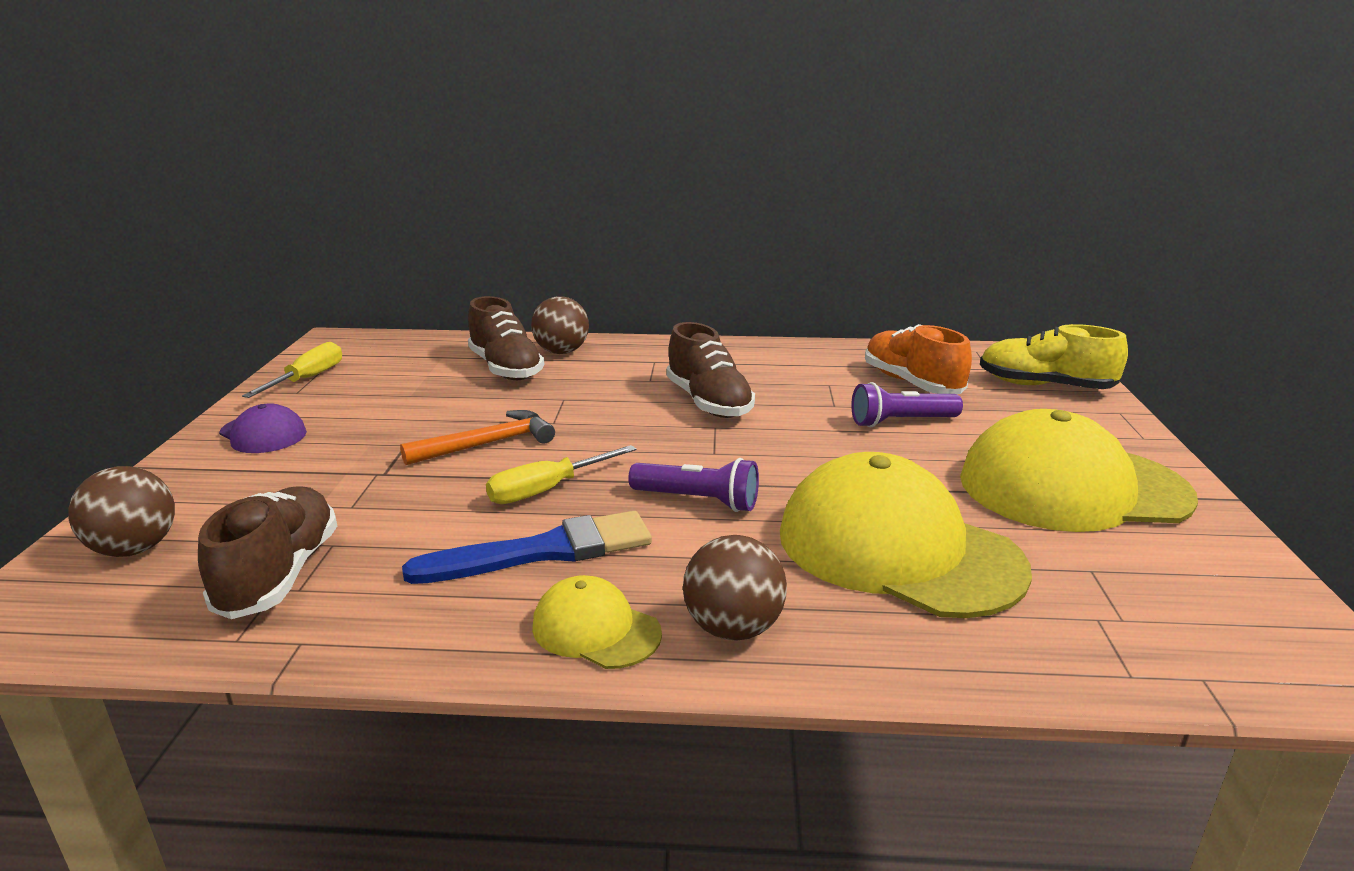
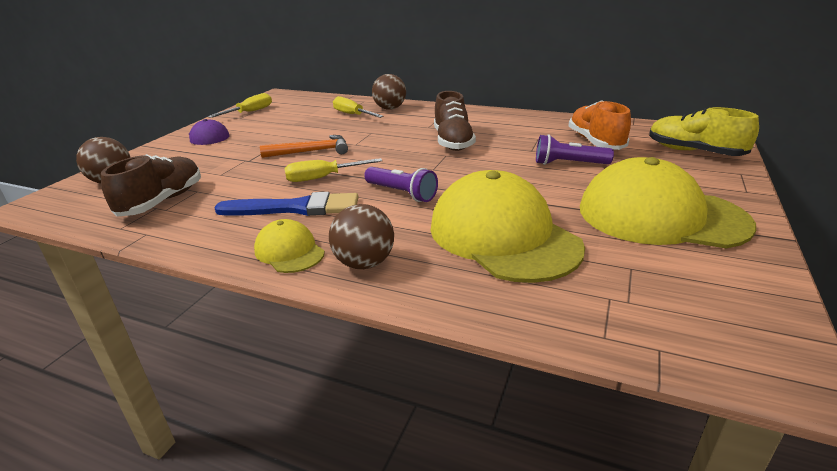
camera: 20 degrees right, 5 degrees up
(506, 368) = (352, 115): brown shoe -> yellow screwdriver

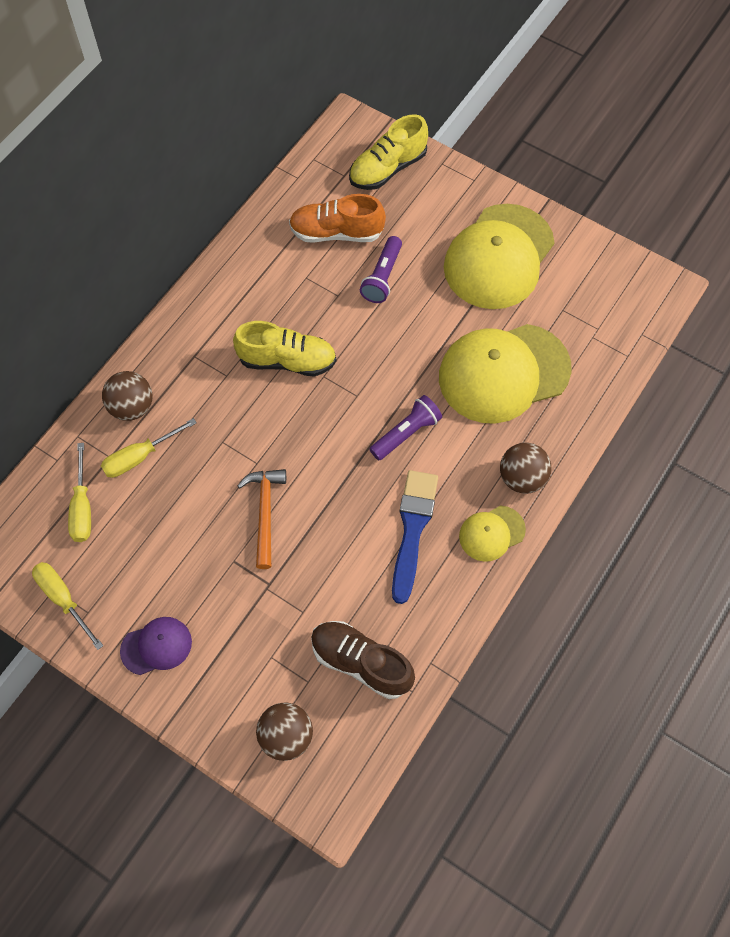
camera: 80 degrees left, 35 degrees up
(323, 178) = (347, 502): yellow screwdriver -> yellow screwdriver (82, 507)
(452, 142) = (287, 360): brown shoe -> yellow shoe

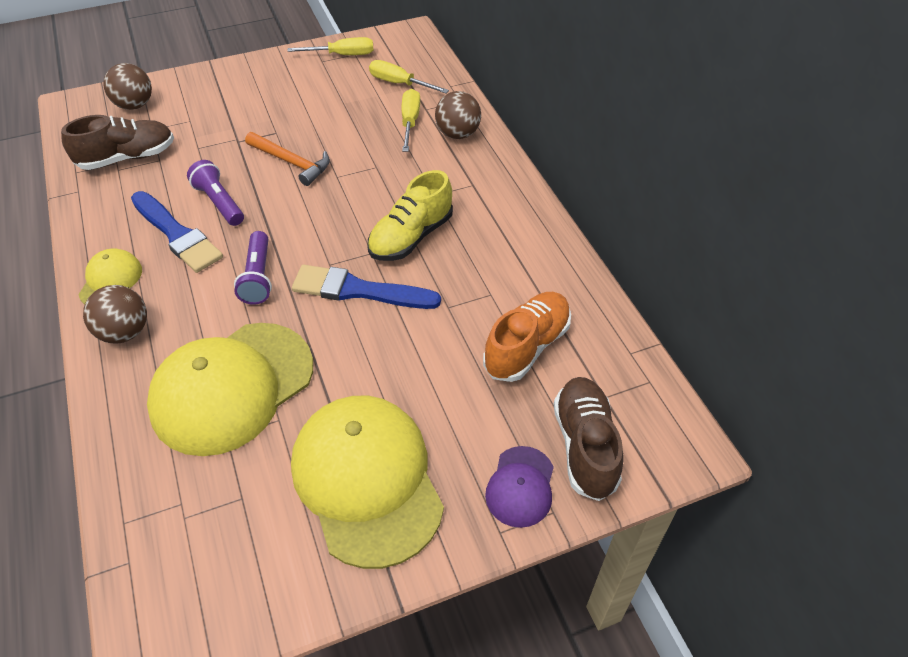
camera: 125 degrees right, 15 degrees down
(156, 646) = (263, 78): purple cap -> purple cap (520, 486)
(366, 358) = (359, 290): none -> blue brush
(382, 277) = (437, 354): purple flashlight -> purple flashlight (219, 203)
(388, 168) = (585, 446): yellow shoe -> brown shoe
(503, 373) = (232, 387): yellow cap -> yellow cap turned 150 degrees counterclockwise

